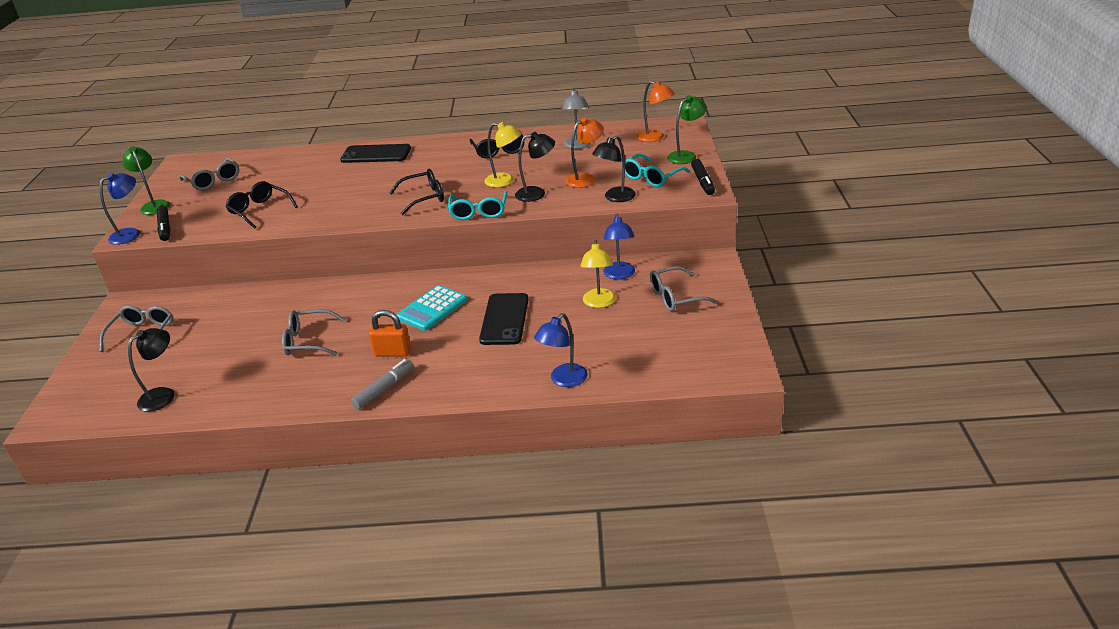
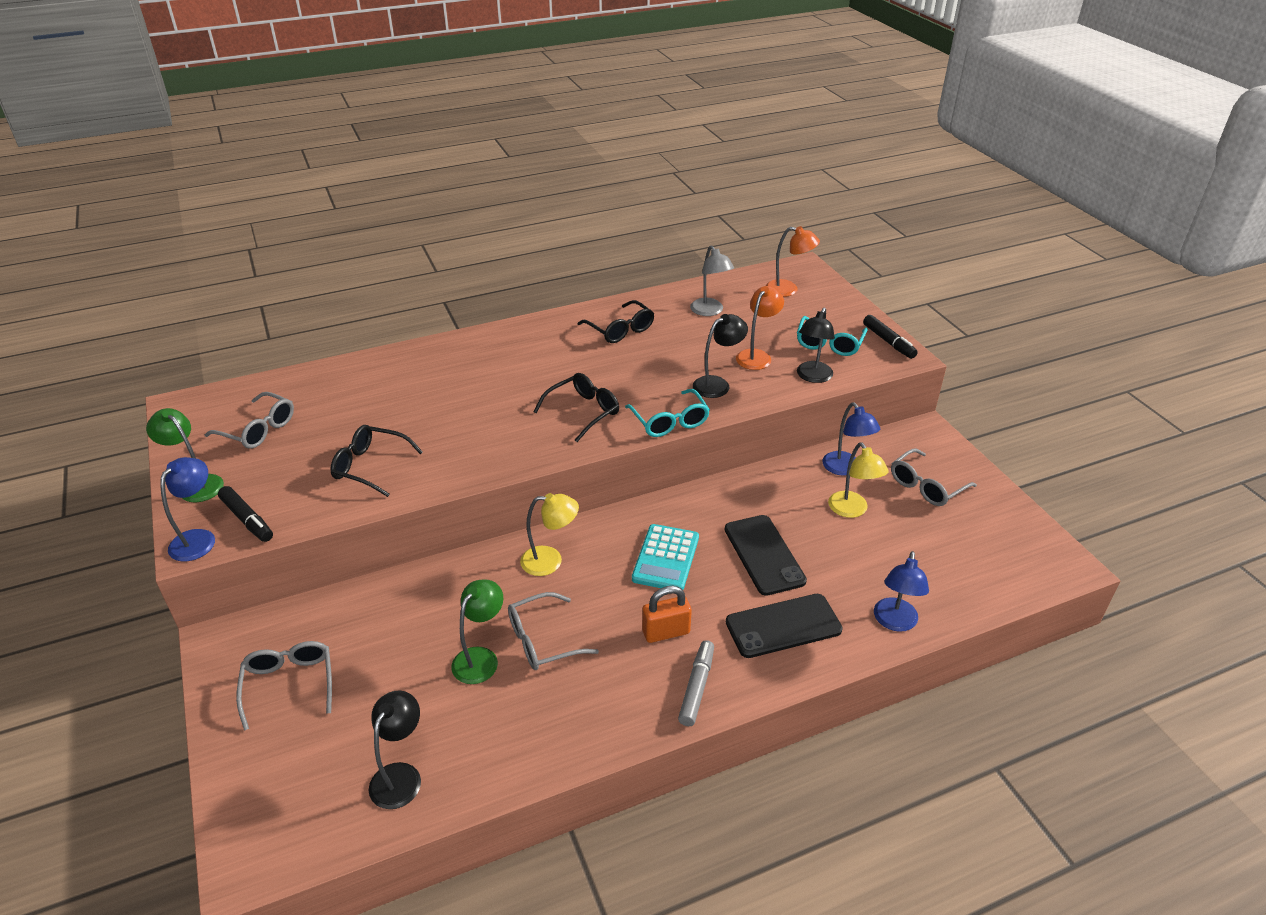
camera: 25 degrees left, 5 degrees up
(376, 154) = (464, 356): black phone -> black phone (783, 626)
(505, 181) = (665, 373): yellow lamp -> yellow lamp (550, 561)
(686, 156) = (842, 309): green lamp -> green lamp (481, 658)

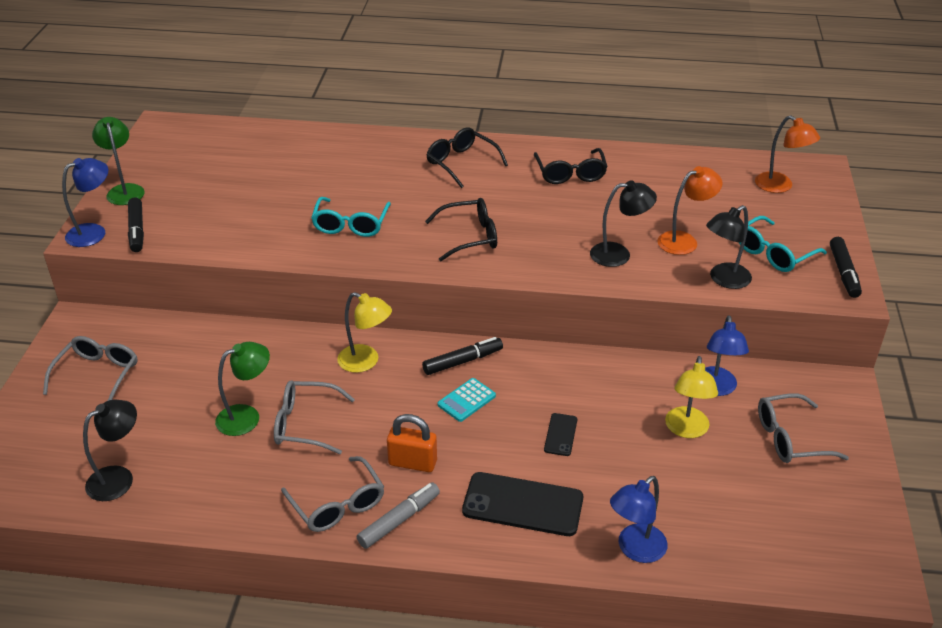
camera: 30 degrees right, 0 degrees up
(259, 429) = (200, 163): grey glasses -> grey glasses (338, 505)
(370, 466) = (257, 221): black glasses -> black glasses (461, 163)
(635, 526) = (463, 361): none -> black marker
(666, 558) = (466, 400): turquoise calculator -> turquoise calculator, size x0.63
(670, 422) = (541, 273): turquoise glasses -> turquoise glasses (351, 225)
(710, 311) = (675, 183): grey lamp -> none
(764, 555) = (560, 434): black phone -> black phone, size x0.50

